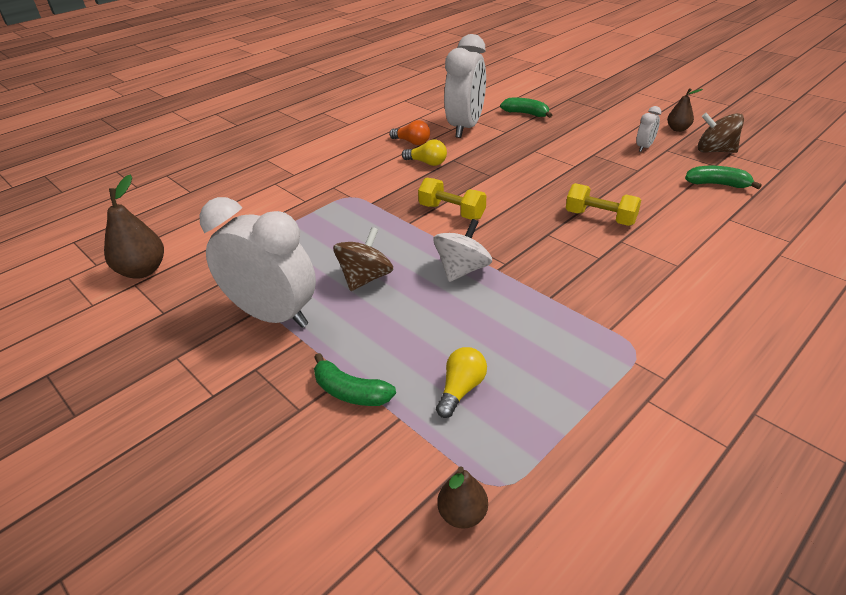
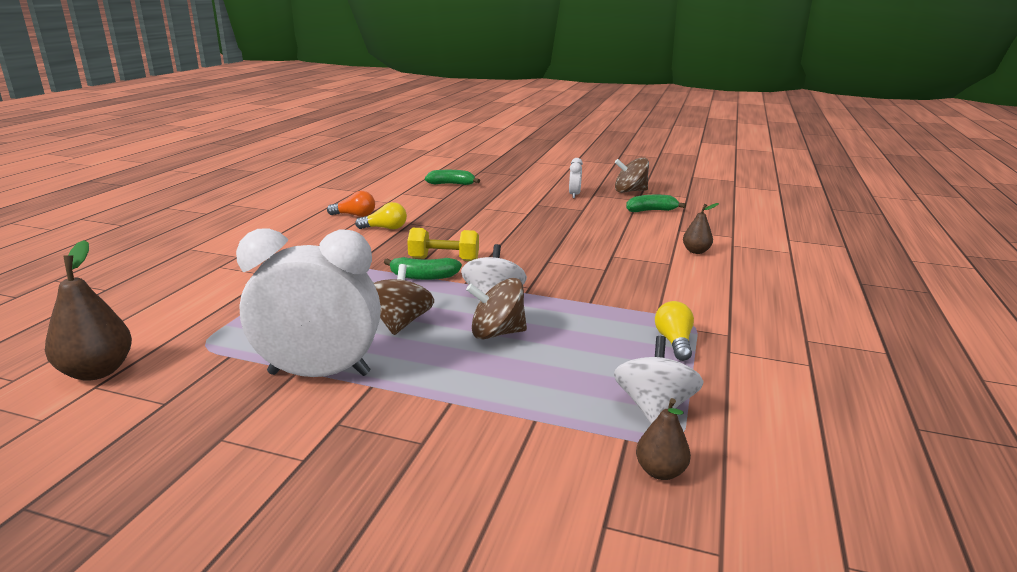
camera: 30 degrees left, 15 degrees down
(350, 392) = (466, 413): green banana -> green banana (423, 276)
(436, 311) = (497, 333): none -> brown spinning top
(461, 389) = (573, 383): yellow light bulb -> yellow light bulb (674, 342)
(465, 127) = (401, 199): white clock -> none
(513, 442) = (653, 407): none -> white spinning top
(600, 218) = (581, 244): yellow dumbbell -> none
(678, 129) = (590, 181): brown pear -> brown pear (696, 251)

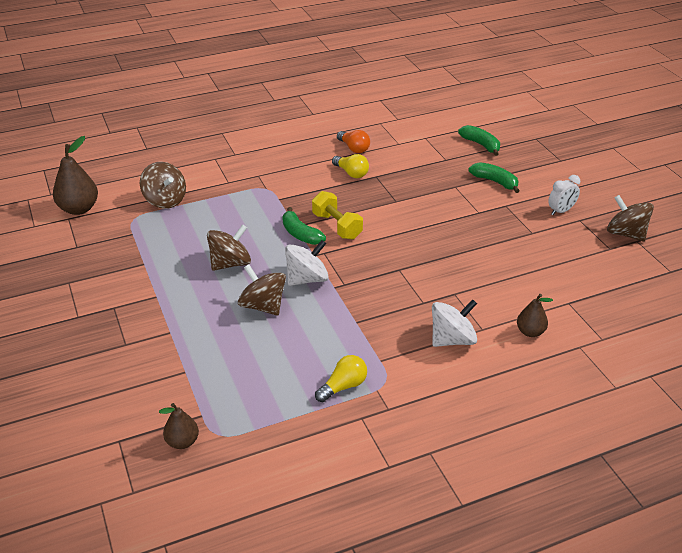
camera: 50 degrees right, 15 degrees up
(219, 315) = (165, 200): none -> brown spinning top
(319, 373) = (148, 272): white clock -> none
(651, 211) = (592, 268): green banana -> green banana (495, 182)
(653, 407) = (246, 412): white spinning top -> white spinning top (452, 339)

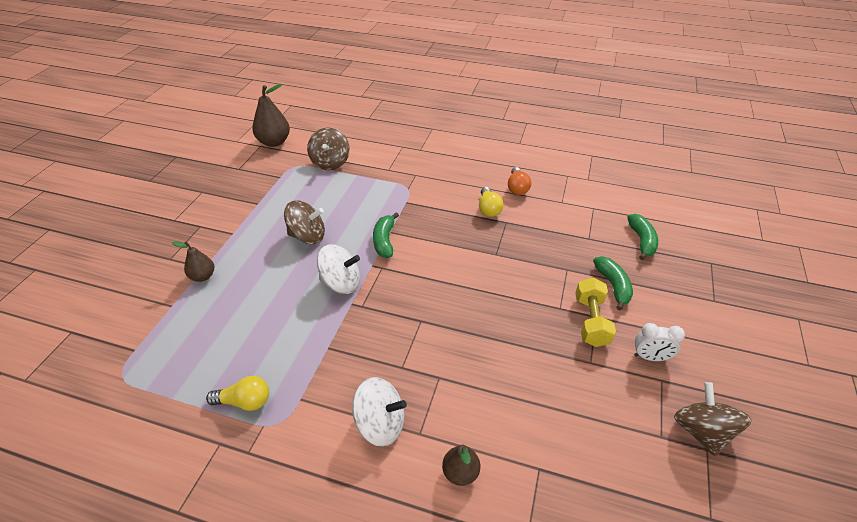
camera: 40 degrees right, 5 degrees up
(182, 442) = (97, 363): brown pear -> brown pear (203, 276)
(263, 306) = (283, 286): brown spinning top -> none
(337, 226) = (420, 250): yellow dumbbell -> yellow dumbbell (591, 321)

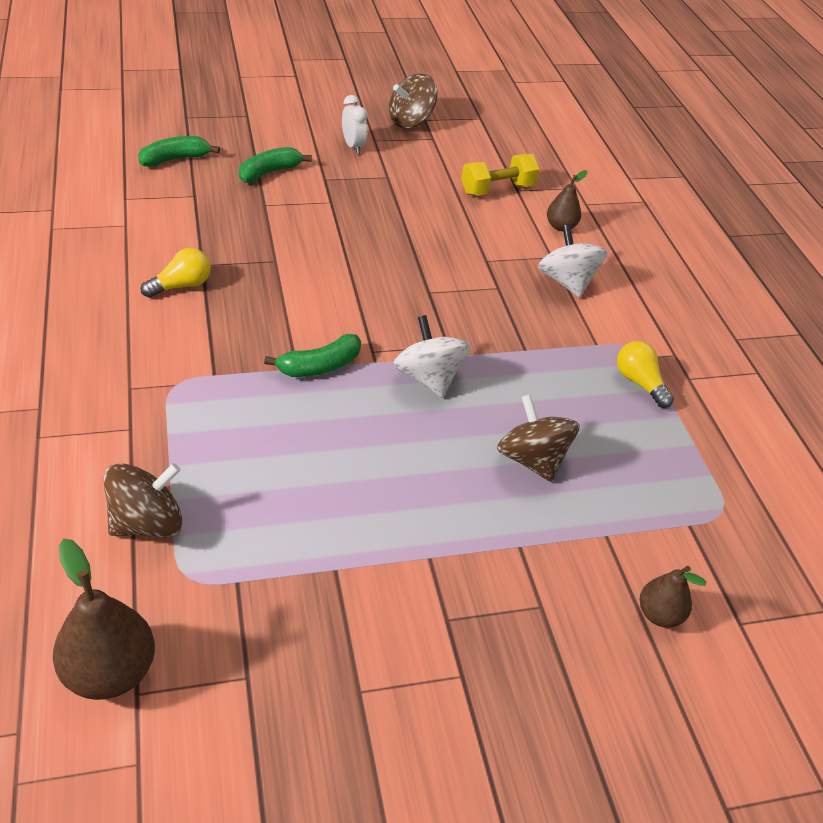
camera: 125 degrees left, 0 degrees up
(203, 276) = (535, 534): brown pear -> brown pear (659, 614)
(307, 236) = (369, 455): brown spinning top -> brown spinning top (532, 459)
(517, 188) = (111, 269): orange light bulb -> none
(591, 321) = (334, 181): yellow dumbbell -> yellow dumbbell (497, 189)

